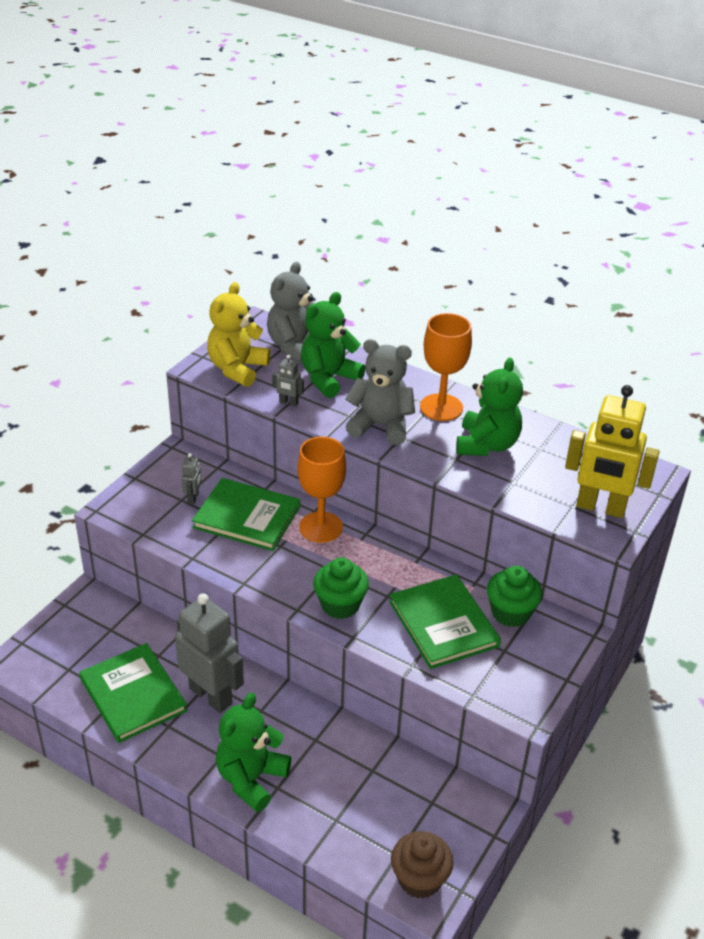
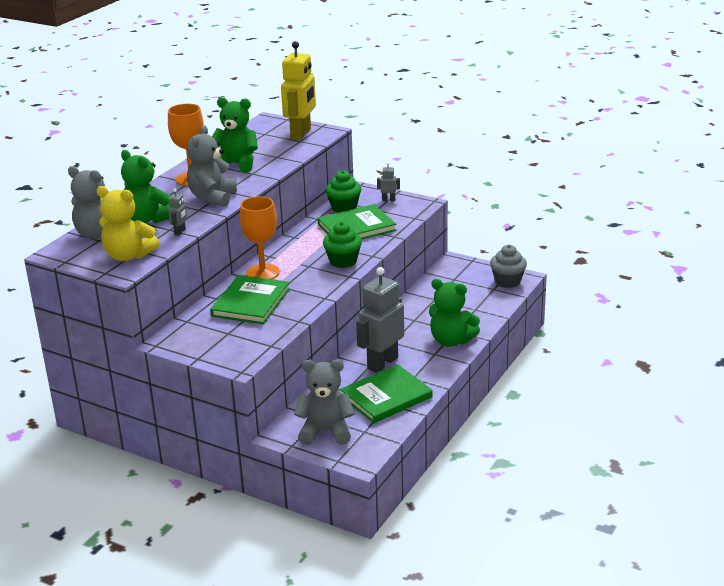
camera: 90 degrees left, 10 degrees down
(80, 634) = (325, 431): none -> grey teddy bear
(193, 498) = (226, 328): grey robot -> grey robot (388, 200)
(419, 879) = (507, 281): brown cupcake -> grey cupcake

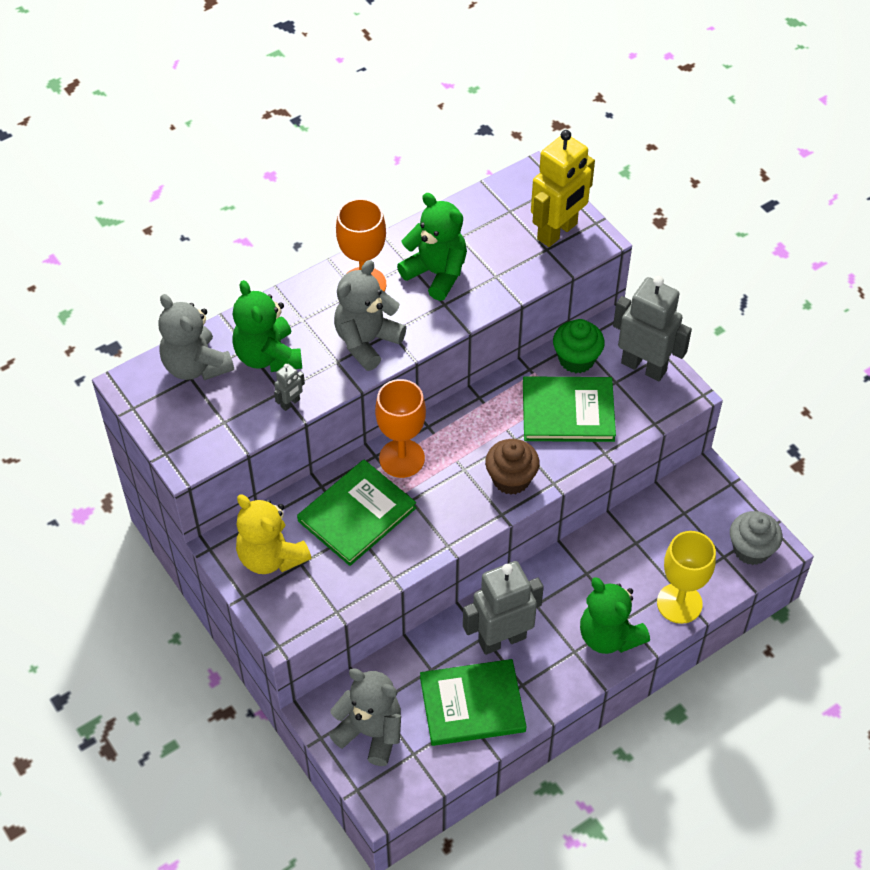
camera: 25 degrees right, 25 degrees up
(128, 256) = (207, 429): yellow teddy bear -> yellow teddy bear (271, 557)
(343, 261) = (511, 479): green cupcake -> brown cupcake
(388, 200) = (644, 366): grey robot -> grey robot, size x2.35
(483, 314) = (679, 603): none -> yellow goblet

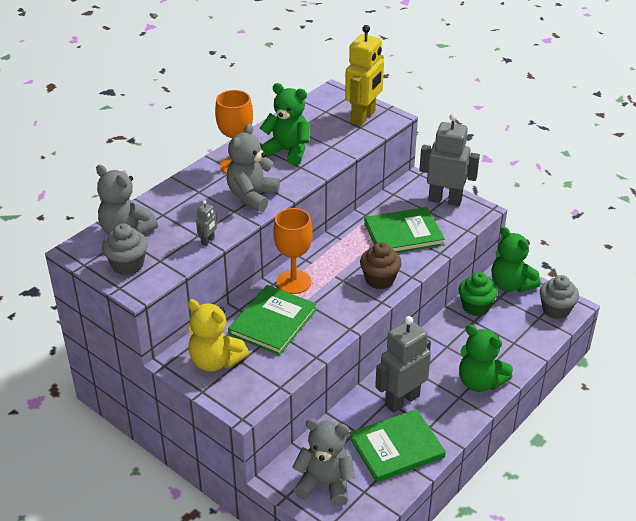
camera: 15 degrees left, 15 degrees down
(184, 420) = (127, 265): none -> grey cupcake
(268, 356) = (180, 216): green teddy bear -> green teddy bear (511, 285)
(576, 359) = (396, 204): green cupcake -> green cupcake (475, 307)
(679, 603) = (521, 351): yellow goblet -> none

